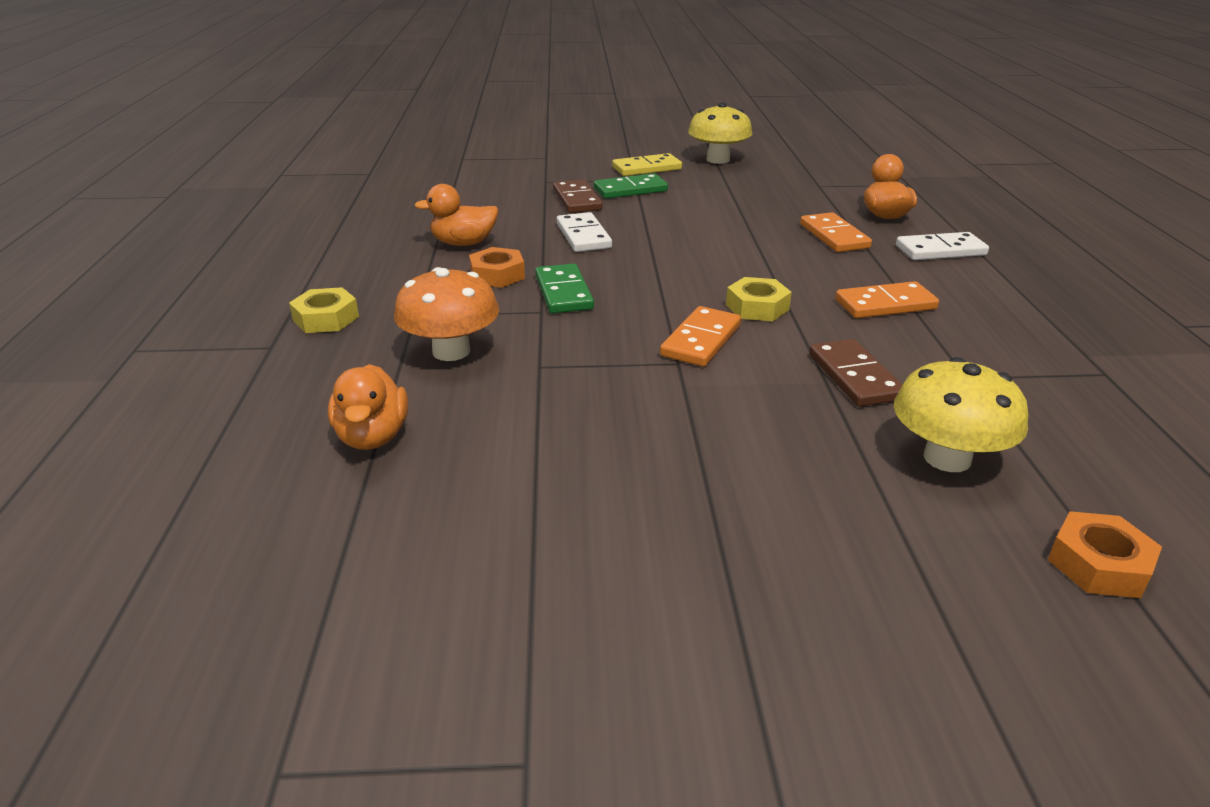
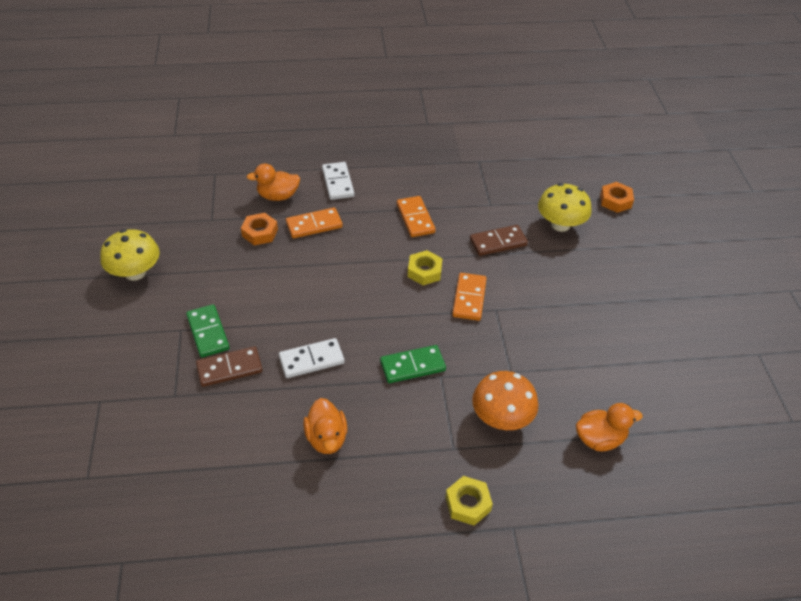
camera: 95 degrees left, 15 degrees up
(497, 275) = (386, 407): orange nut -> orange nut (260, 233)
(646, 168) = (150, 321): yellow domino -> none
(701, 340) = (469, 298): orange domino -> orange domino turned 75 degrees clockwise

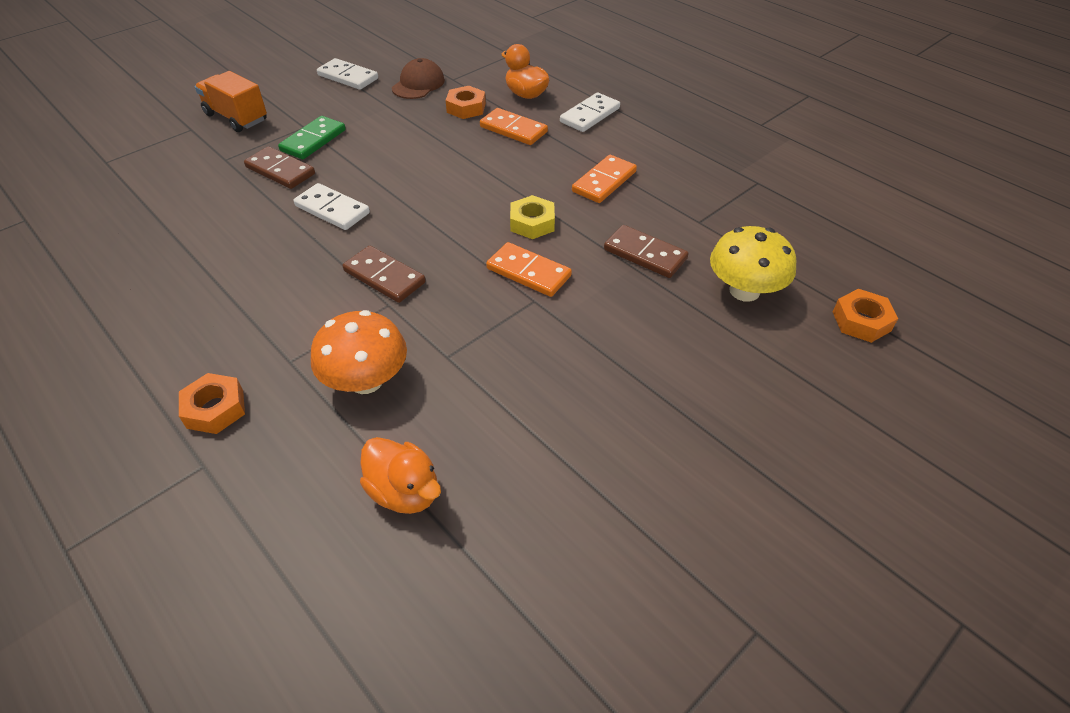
camera: 55 degrees right, 0 degrees up
(116, 365) = (236, 117): none -> orange truck
(135, 273) = (348, 77): yellow mushroom -> white domino
(196, 240) = (418, 84): none -> brown cap
(326, 438) = (237, 265): orange duck -> none
(412, 366) = (384, 277): green domino -> brown domino
(468, 504) = (215, 409): yellow nut -> orange nut
(469, 298) = (528, 272): orange domino -> orange domino turned 60 degrees clockwise

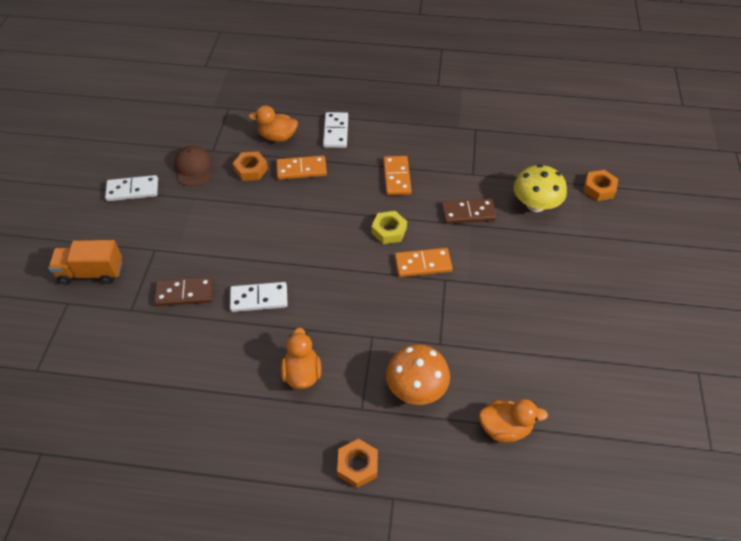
camera: 40 degrees left, 5 degrees up
(282, 293) = (302, 373): none -> orange duck
(313, 140) = (176, 256): green domino -> none
(384, 277) = (348, 321): brown domino -> none

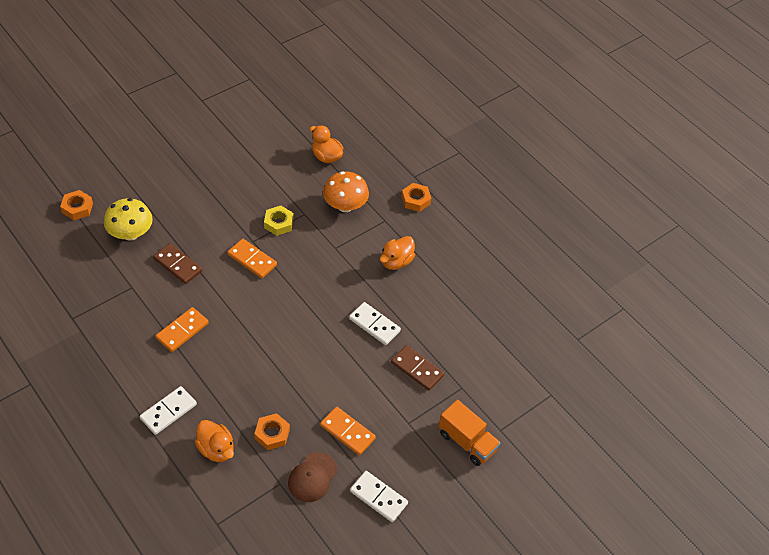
camera: 140 degrees left, 0 degrees up
(301, 169) = (236, 399): orange domino -> orange domino (347, 432)
(389, 231) = (242, 298): yellow nut -> yellow nut (278, 223)

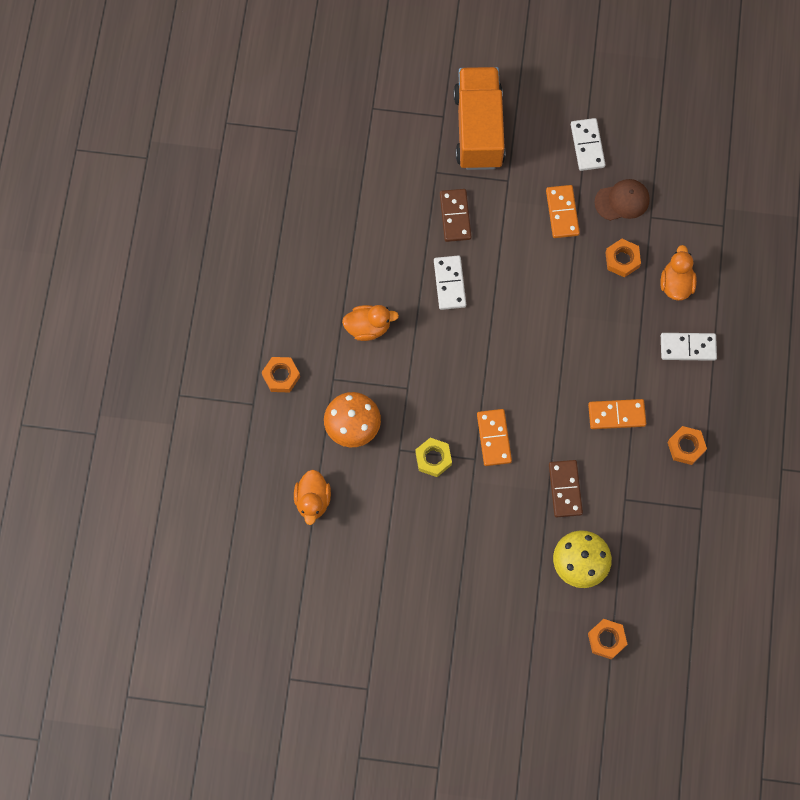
camera: 130 degrees left, 20 degrees up
(115, 347) = (686, 447): none -> orange nut
(467, 441) = (478, 129): orange truck -> orange truck, size x1.62

